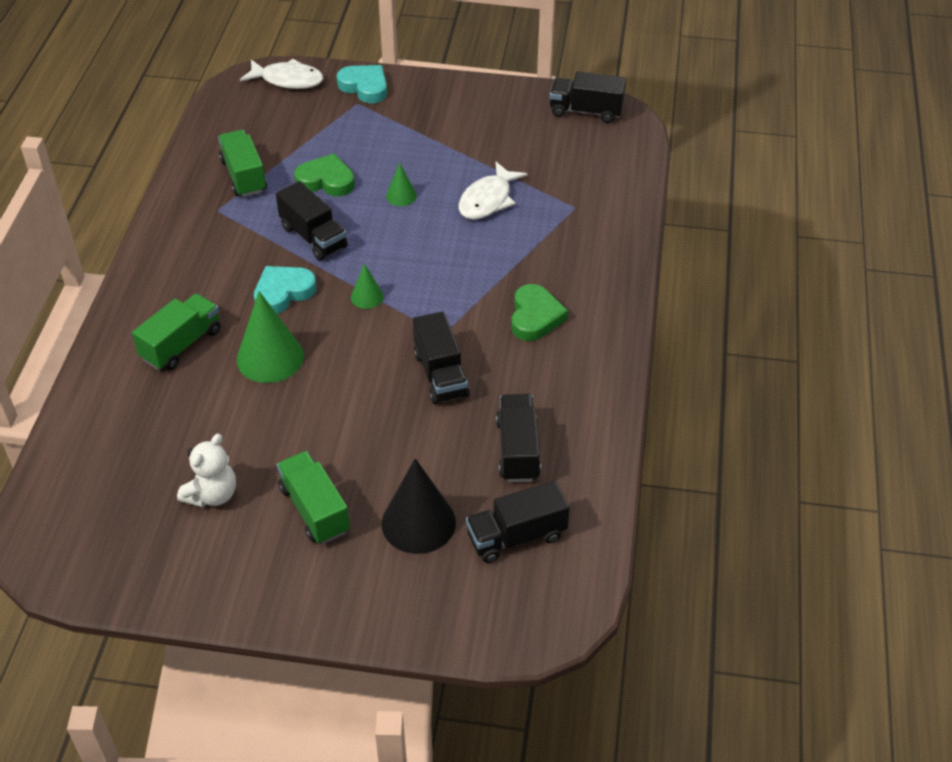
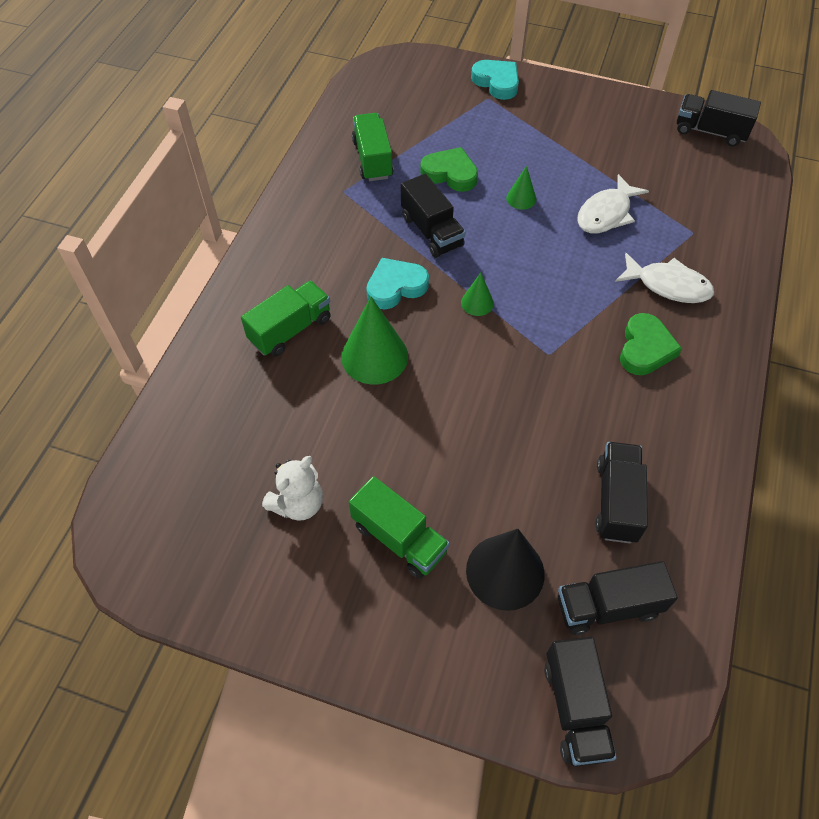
camera: 10 degrees right, 10 degrees up
(288, 80) = (425, 67): white fish -> white fish (668, 285)
(314, 509) = (399, 538): green truck -> green truck turned 150 degrees clockwise
(440, 374) = (543, 400): black truck -> black truck (575, 708)

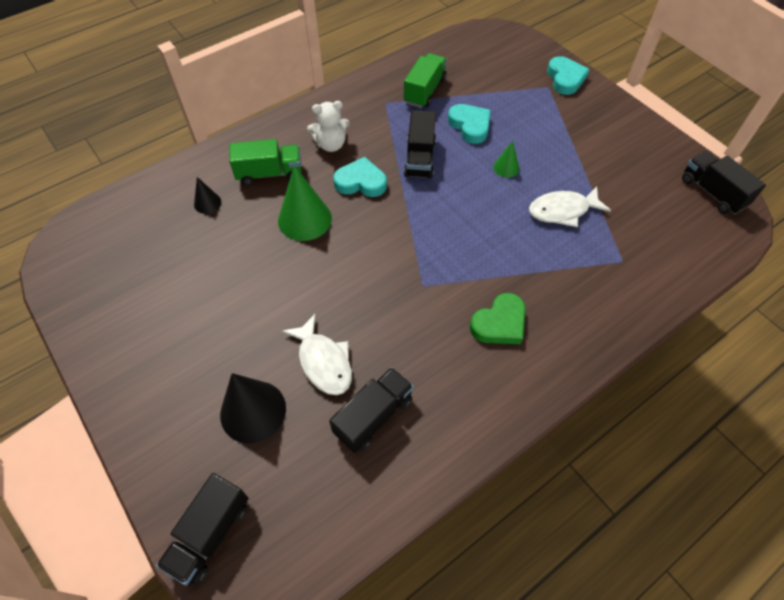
camera: 35 degrees right, 0 degrees up
(251, 399) = (207, 203): none -> black cone
(298, 503) = (173, 283): white teddy bear -> white teddy bear (331, 144)
(399, 538) = (209, 344): green truck -> none
(450, 173) = (470, 126): green heart -> turquoise heart
(477, 303) = (405, 222): green cone -> none
(608, 606) = (297, 483): black truck -> none
(668, 285) = (563, 288): white fish -> white fish (323, 362)

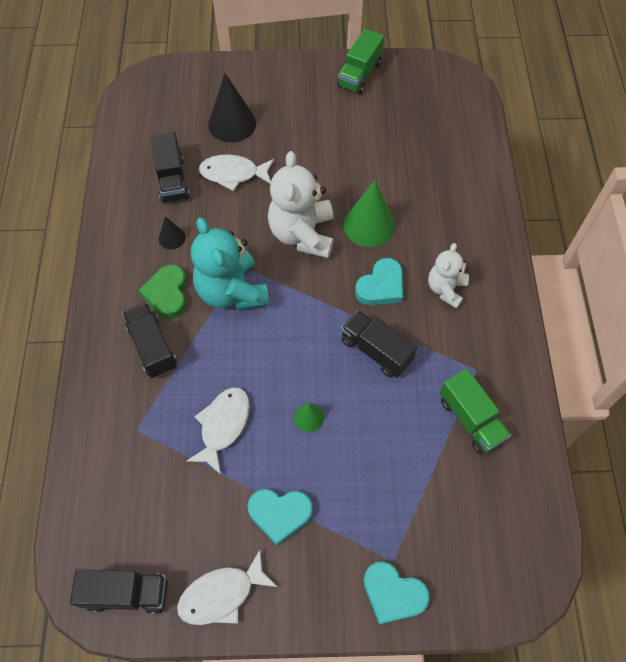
camera: 125 degrees right, 5 degrees up
(207, 203) = (436, 171): black cone -> black cone (172, 238)
(210, 534) = (178, 77): black truck -> black truck (152, 347)
(269, 173) = (441, 226): green truck -> green truck (359, 74)
(352, 260) = (302, 234): none -> white teddy bear
(453, 276) = (232, 291): none -> turquoise teddy bear
(470, 126) = (388, 426): turquoise heart -> turquoise heart (280, 514)
(655, 148) = (222, 594): none -> white fish

